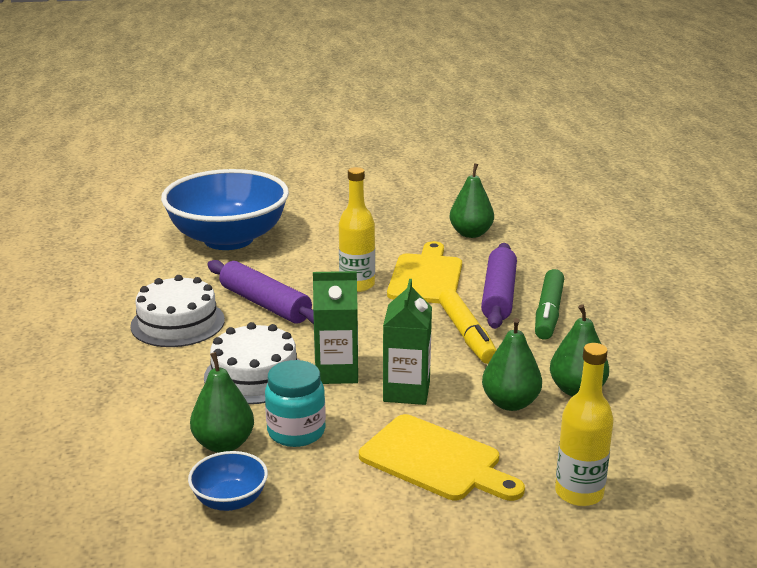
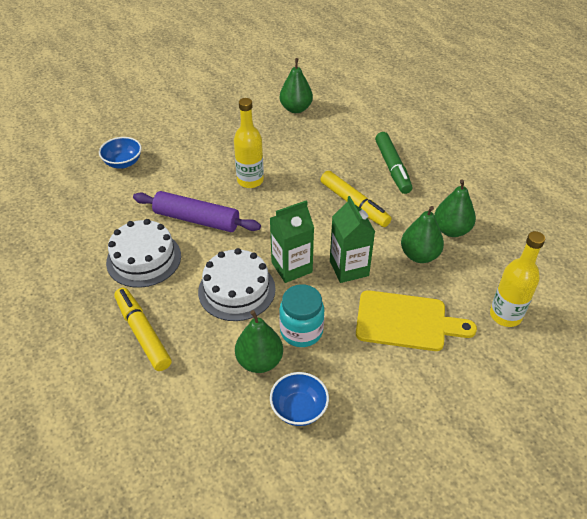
camera: 25 degrees left, 20 degrees up
(120, 384) = (143, 333): none -> yellow marker
(228, 239) = (123, 163): blue bowl -> blue bowl, size x0.42
(426, 277) = (292, 158): yellow cutting board -> none
(498, 295) = (351, 162): purple rolling pin -> none

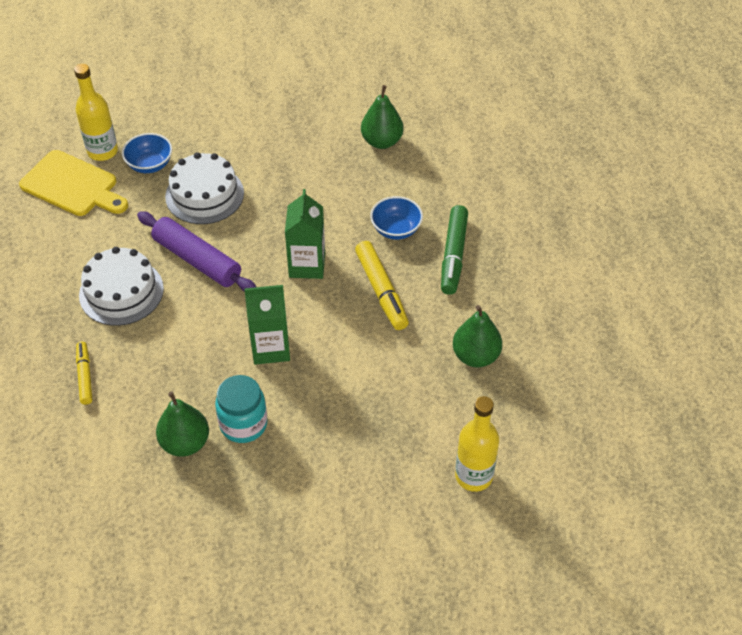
camera: 20 degrees right, 5 degrees up
(143, 333) = (85, 376): yellow marker -> yellow marker, size x0.62
(236, 290) = (200, 357): white cake -> white cake (204, 195)
(250, 180) = (279, 227): yellow bottle -> yellow bottle (102, 151)
(299, 409) = (199, 505): blue bowl -> blue bowl (396, 229)
(349, 268) = (332, 368): green carton -> green carton (307, 265)
(406, 321) = (360, 448): yellow cutting board -> yellow cutting board (72, 185)
(419, 255) = (420, 376): green pear -> none

